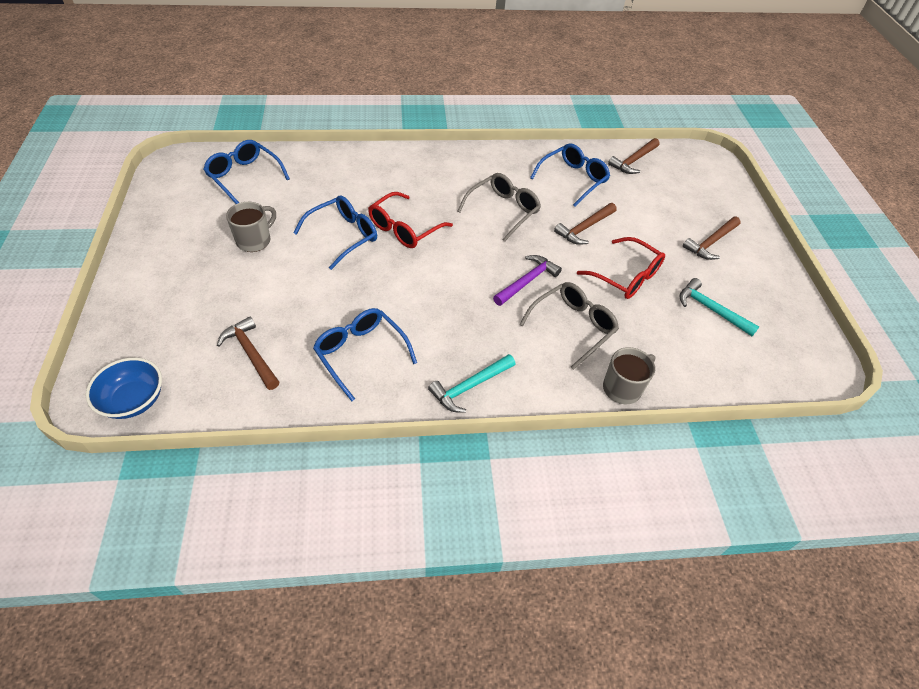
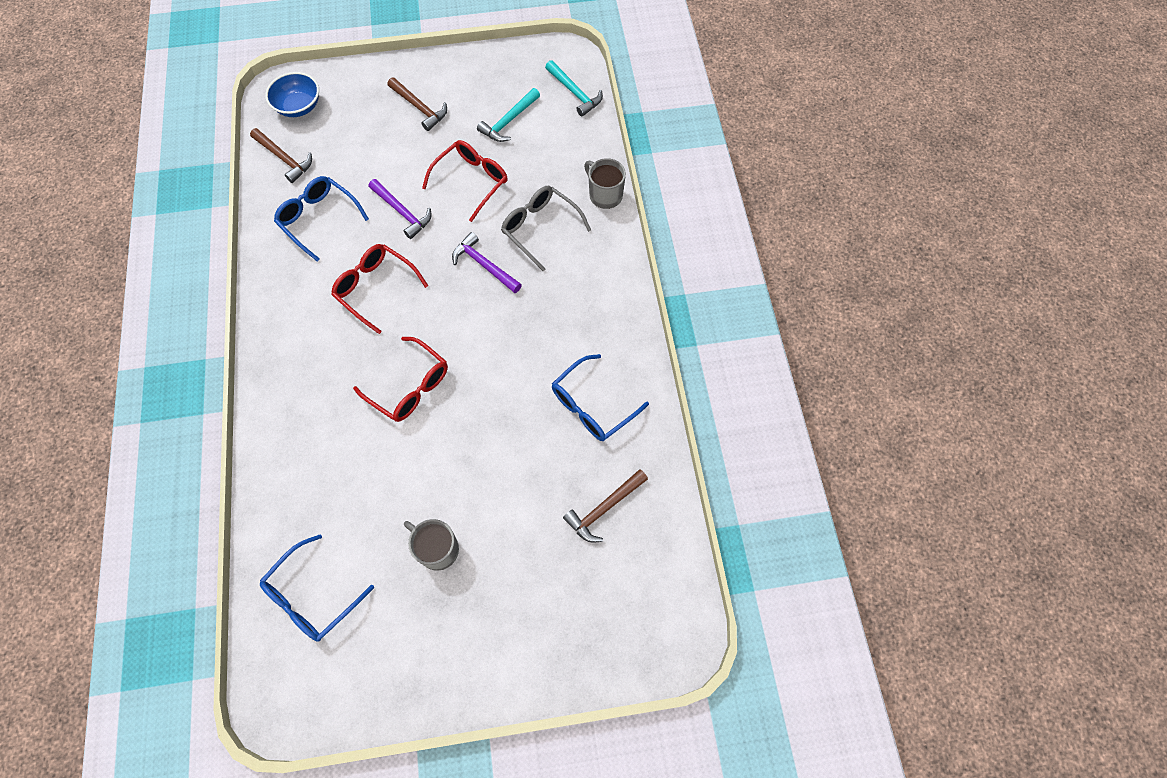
camera: 90 degrees left, 15 degrees up
(134, 400) = (674, 605): blue bowl -> blue bowl (299, 106)
(344, 235) = (424, 450): blue glasses -> none
(469, 386) = (618, 310): turquoise hammer -> turquoise hammer (575, 93)
(503, 210) = (375, 288): grey glasses -> red glasses
(584, 228) = (402, 212): brown hammer -> purple hammer

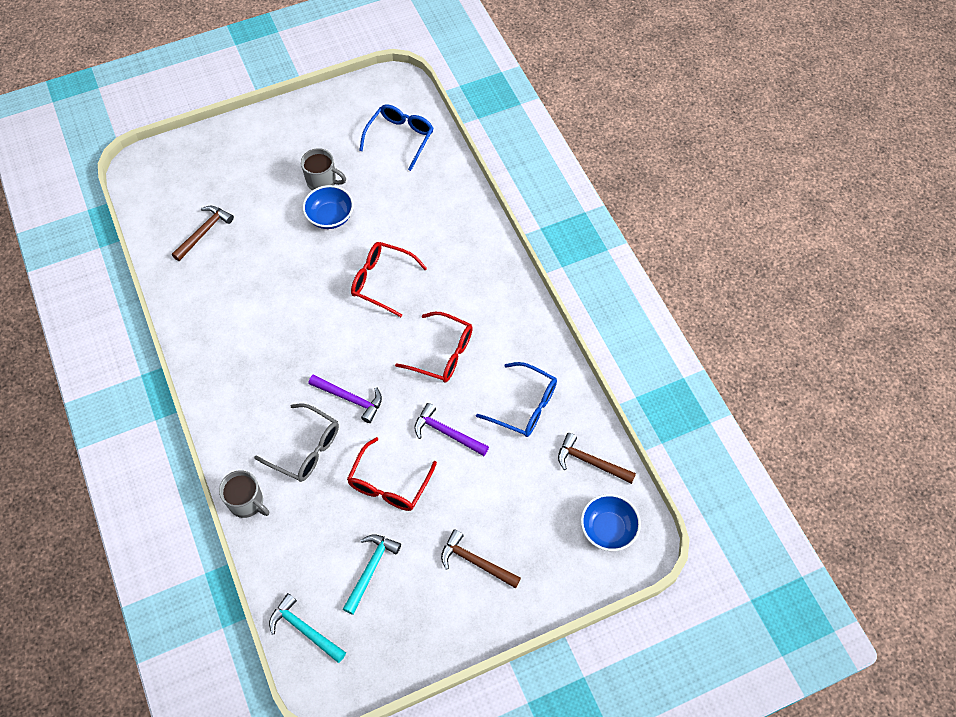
camera: 165 degrees right, 5 degrees down
(443, 491) = (330, 217): none -> blue bowl
(592, 406) = (226, 301): blue glasses -> none

